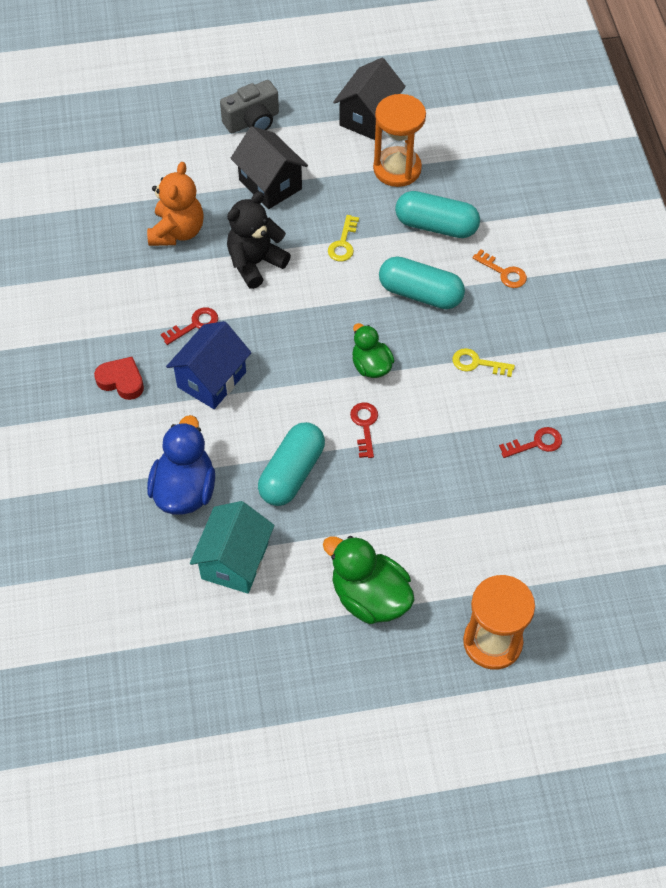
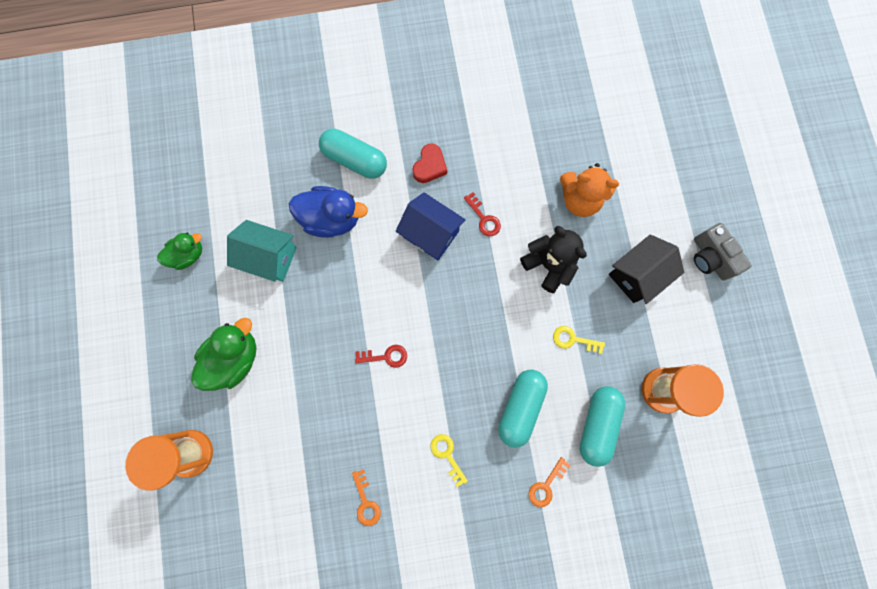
camera: 90 degrees right, 20 degrees up
(292, 473) = (343, 298): turquoise capsule -> turquoise capsule (355, 160)
(368, 117) = (725, 364): black house -> none
(371, 366) = (444, 362): green duck -> green duck (188, 255)
(477, 363) = (447, 455): yellow key -> yellow key turned 45 degrees counterclockwise
(536, 443) = (366, 502): red key -> orange key

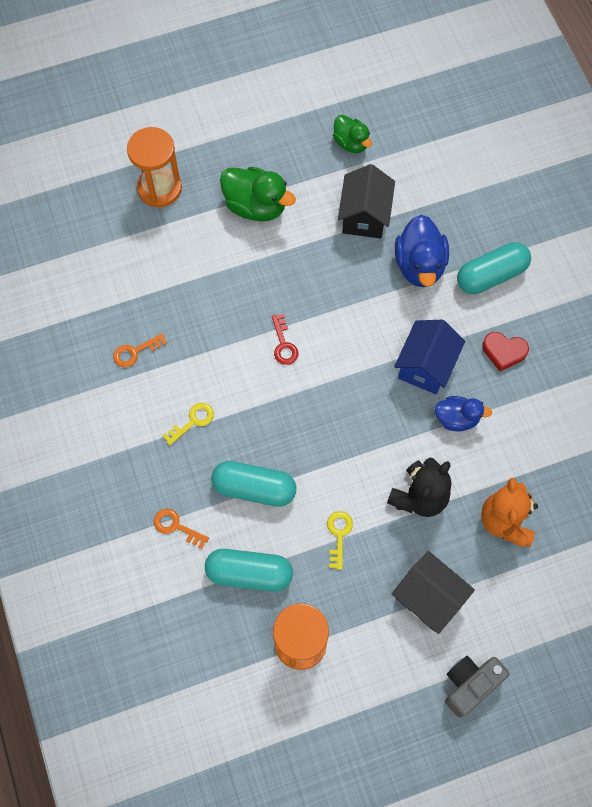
camera: 80 degrees right, 10 degrees down
(270, 257) = (364, 216): turquoise house -> black house
(355, 160) = (491, 275): turquoise capsule -> turquoise capsule turned 45 degrees clockwise
(484, 218) = (457, 418): red key -> blue duck

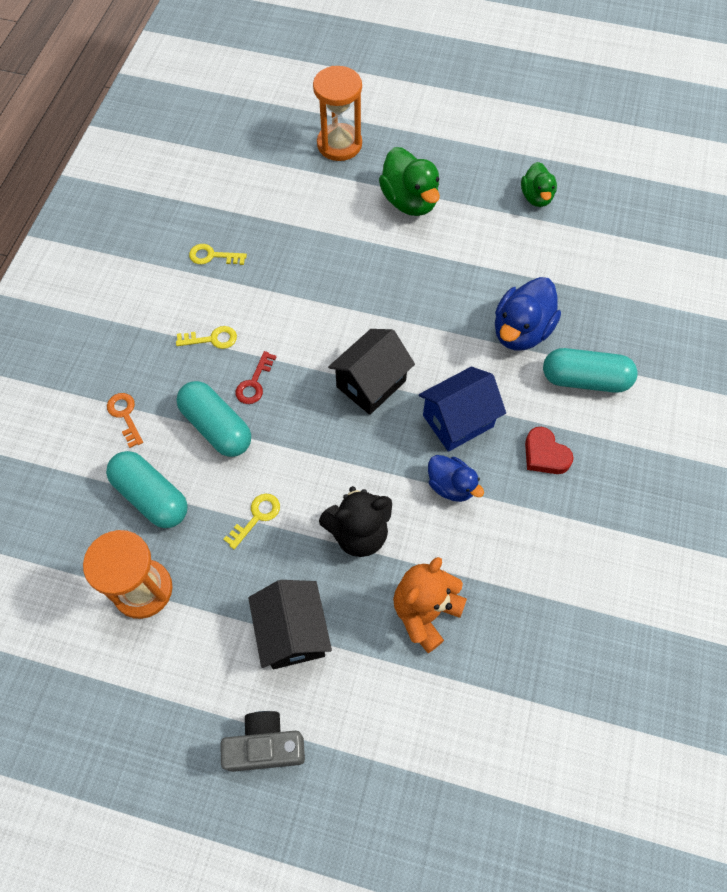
camera: 35 degrees right, 5 degrees down
(135, 352) = (212, 256): orange key -> yellow key
(284, 344) = (342, 324): red key -> red key (254, 383)
(364, 216) = (501, 262): black house -> black house (371, 384)

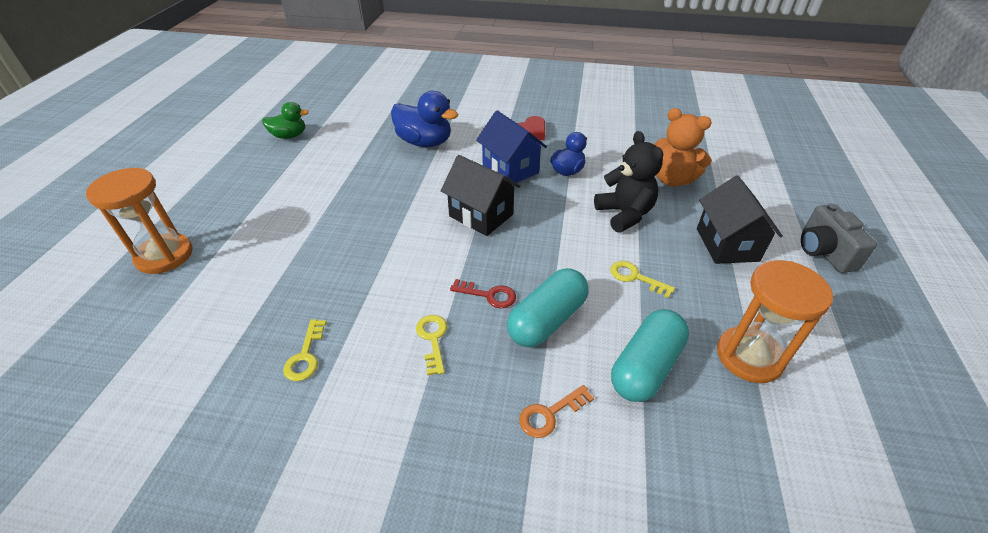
camera: 95 degrees left, 20 degrees down
(293, 632) = (727, 244): black house -> black house turned 75 degrees counterclockwise
(409, 201) = (269, 202): green duck -> none
(585, 379) = (466, 118): turquoise capsule -> none

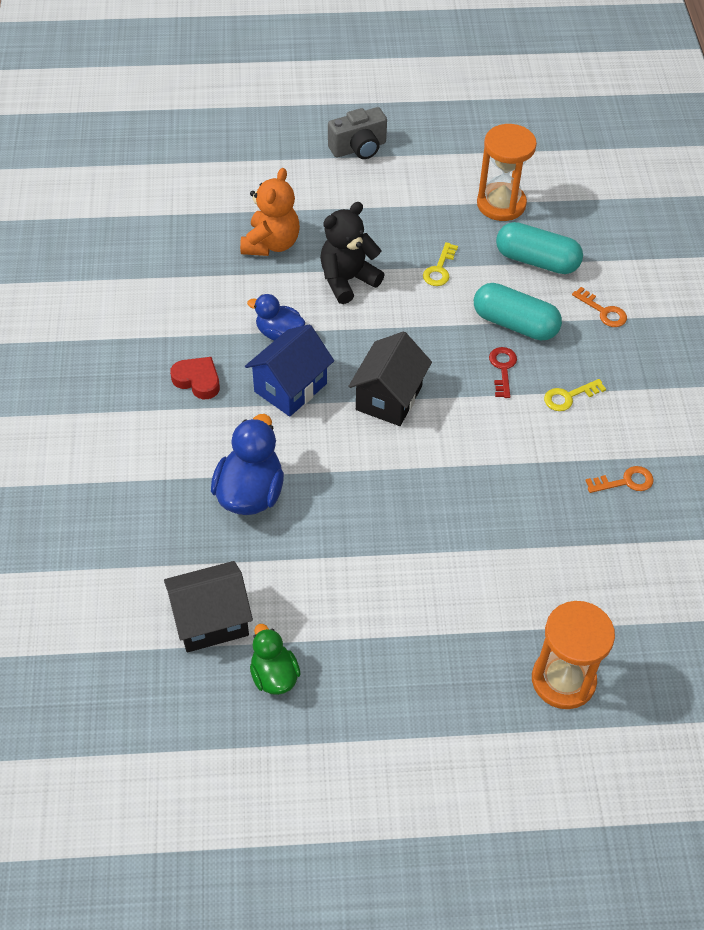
camera: 105 degrees left, 10 degrees up
(305, 356) = (625, 481): yellow key -> orange key
(727, 244) = (370, 208): black house -> black house (211, 621)

